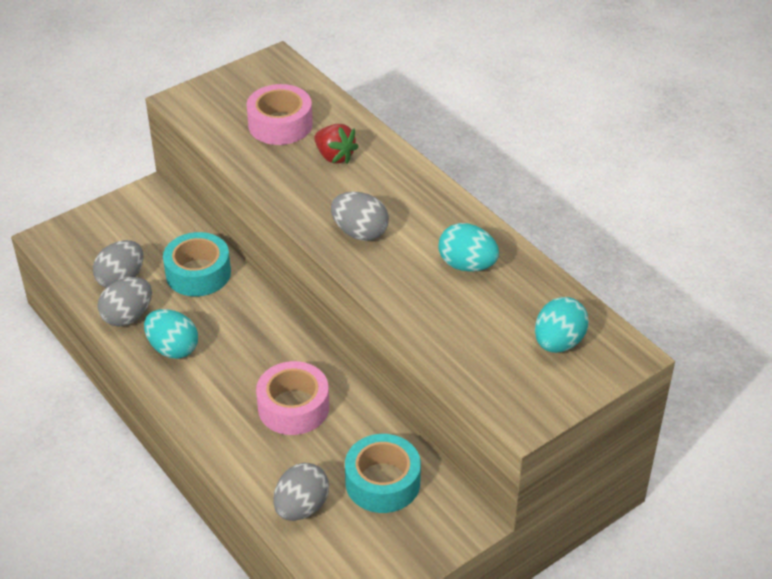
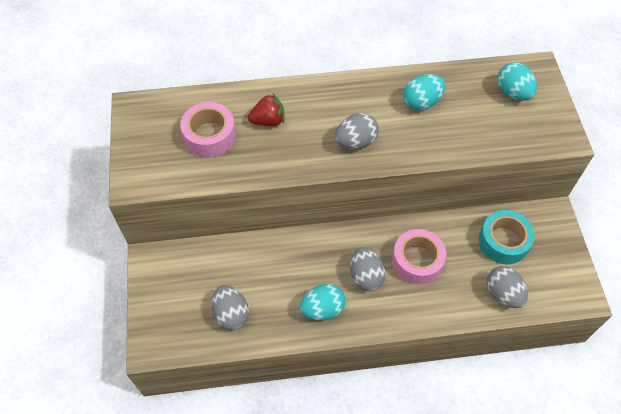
camera: 60 degrees left, 15 degrees up
(128, 316) = (272, 325): grey egg -> grey egg (365, 276)
(198, 273) = (258, 262): turquoise tape -> none

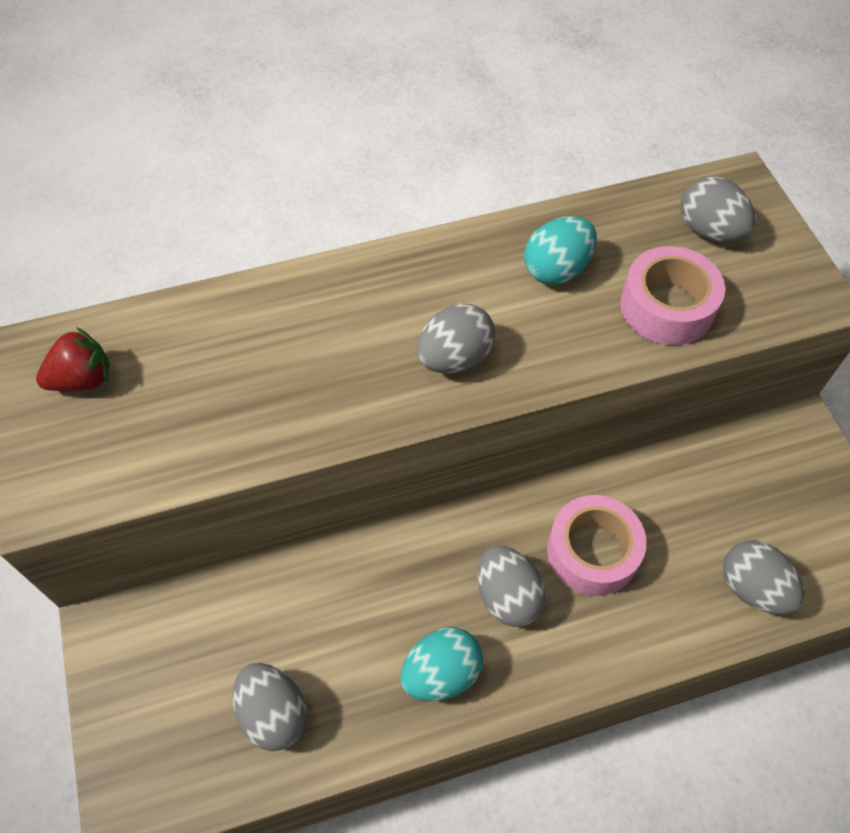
camera: 10 degrees left, 0 degrees up
(210, 136) = (182, 385): pink tape -> pink tape (667, 307)
(268, 121) = (288, 342): red strawberry -> red strawberry (83, 379)
(503, 241) = (732, 492): turquoise tape -> none
(512, 93) = (709, 231): turquoise egg -> grey egg

